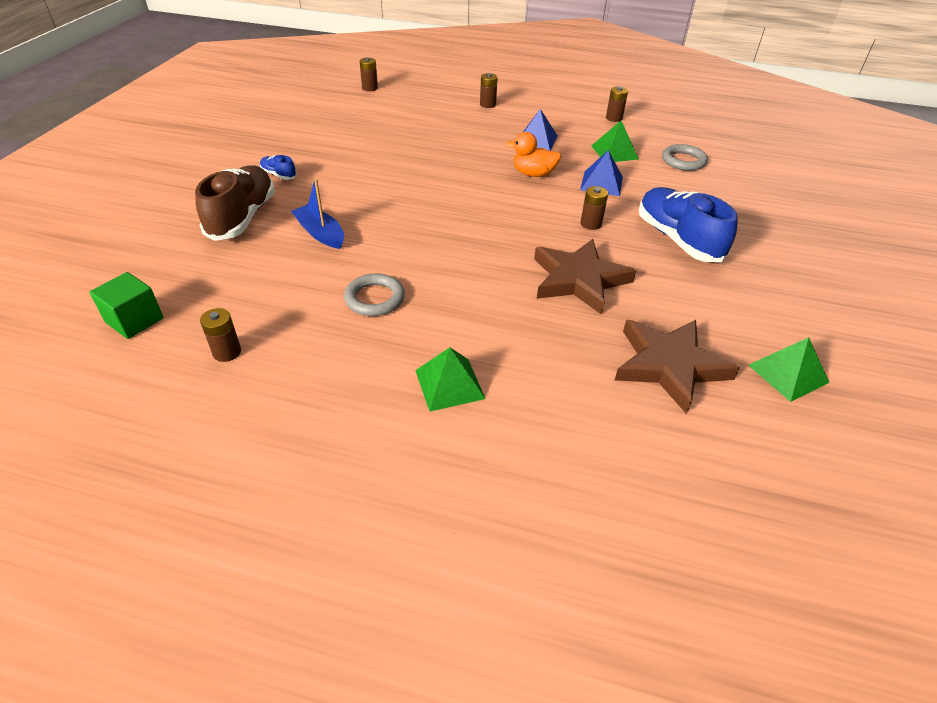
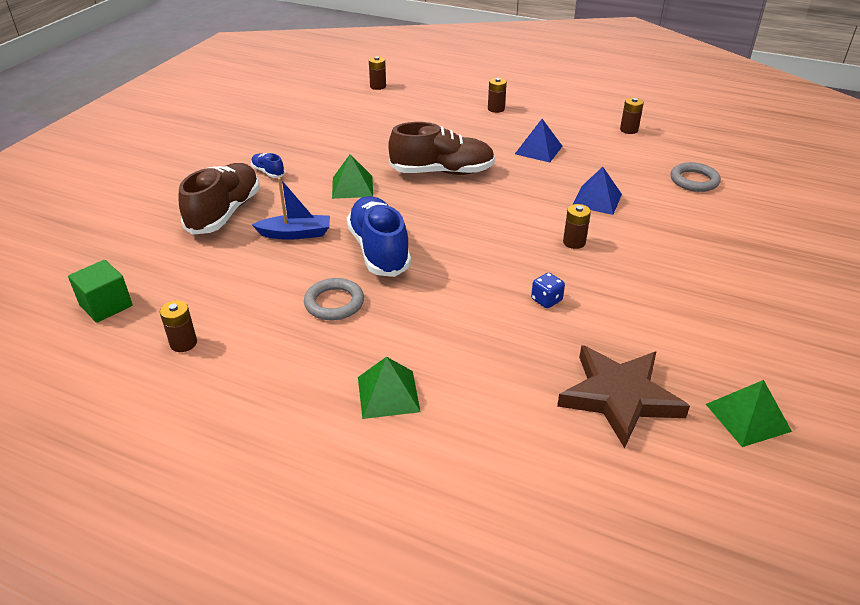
camera: 10 degrees right, 5 degrees down
(320, 233) = (296, 234): blue boat -> blue boat turned 120 degrees clockwise
(451, 165) = (442, 172): none -> brown shoe
(533, 174) = (526, 186): orange duck -> none
(579, 280) = (546, 300): brown star -> blue dice
(614, 152) = (620, 167): green pyramid -> green pyramid (352, 187)
(677, 239) = (664, 265): blue shoe -> blue shoe (379, 250)

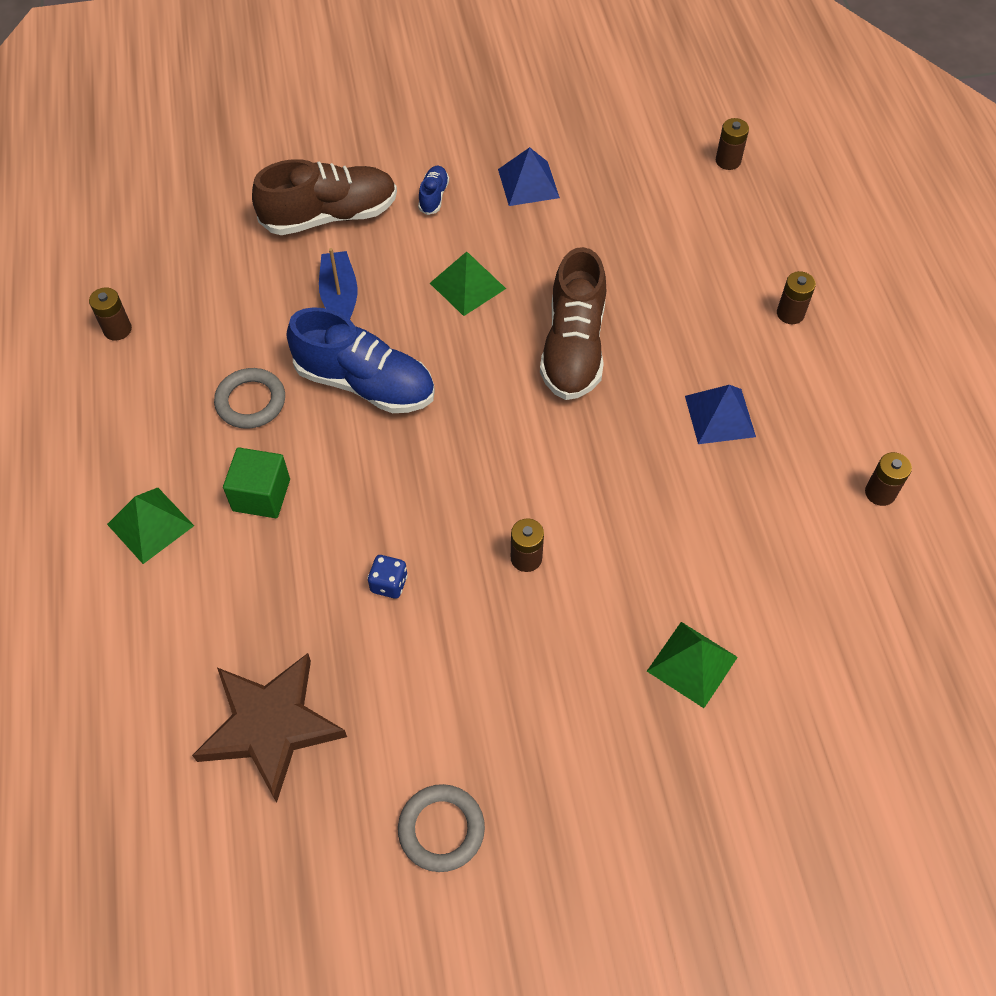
camera: 55 degrees right, 20 degrees up
(106, 305) = (128, 239): green cube -> green cube (261, 495)
(296, 234) = (339, 296): blue boat -> blue boat turned 150 degrees counterclockwise
(379, 250) = (365, 384): blue shoe -> blue shoe turned 75 degrees clockwise
(442, 172) = (573, 348): brown shoe -> brown shoe turned 45 degrees clockwise
(597, 200) = (646, 538): blue pyramid -> blue pyramid (528, 183)
(694, 180) = (799, 632): grey ring -> grey ring (441, 829)
(748, 417) = (316, 865): green pyramid -> green pyramid (692, 664)

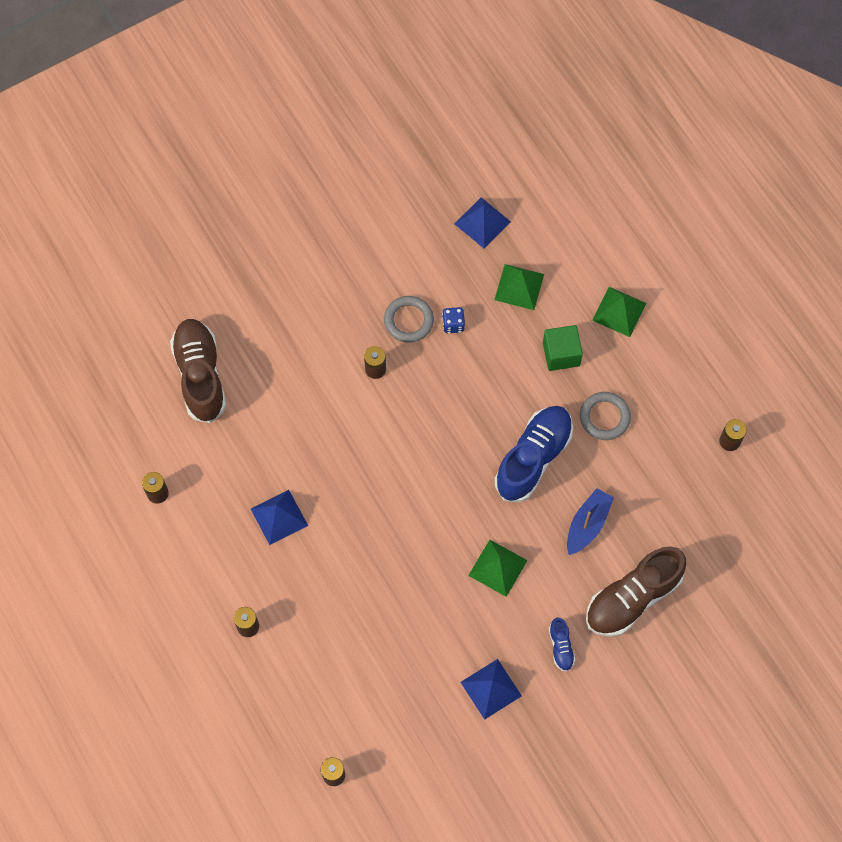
camera: 160 degrees right, 10 degrees up
(270, 726) = (482, 222): brown star -> blue pyramid
(339, 296) = (587, 524): blue boat -> blue boat turned 120 degrees counterclockwise
(365, 384) = (533, 458): blue shoe -> blue shoe turned 120 degrees clockwise
(441, 829) = (365, 203): grey ring -> grey ring (408, 321)
(573, 348) = (399, 539): brown shoe -> brown shoe (200, 375)
(692, 664) = (253, 337): green pyramid -> green pyramid (519, 287)

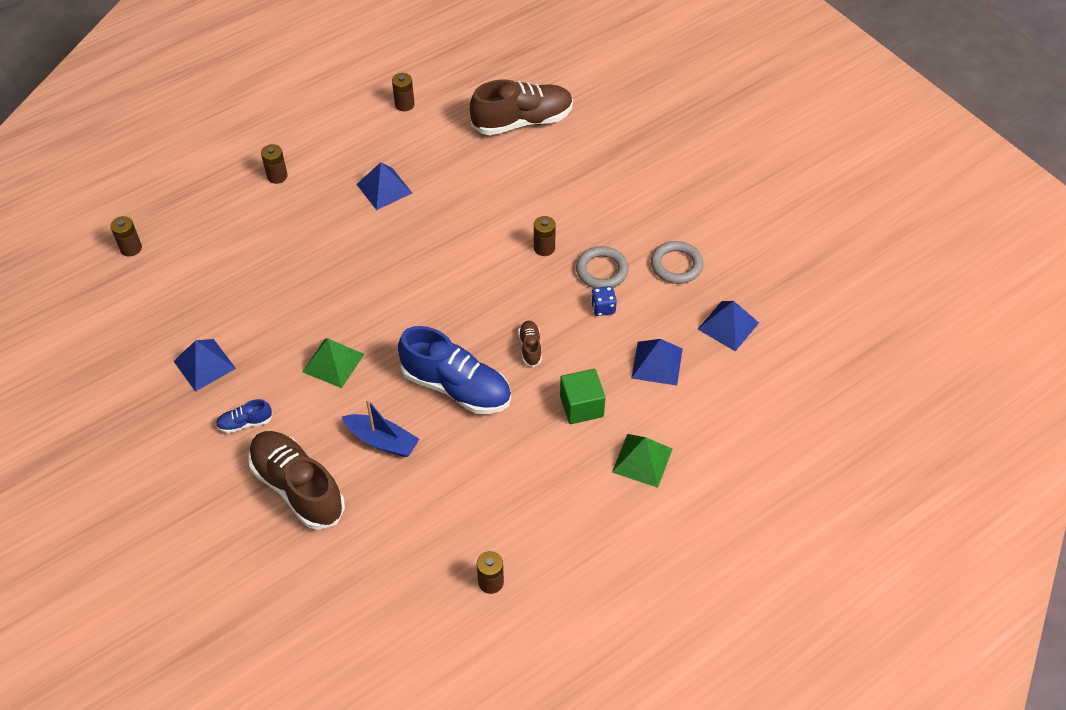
camera: 85 degrees right, 15 degrees down
(493, 391) = (530, 347): none -> brown shoe
(519, 287) = (657, 363): green pyramid -> blue pyramid
(604, 417) = (509, 451): grey ring -> grey ring (676, 265)

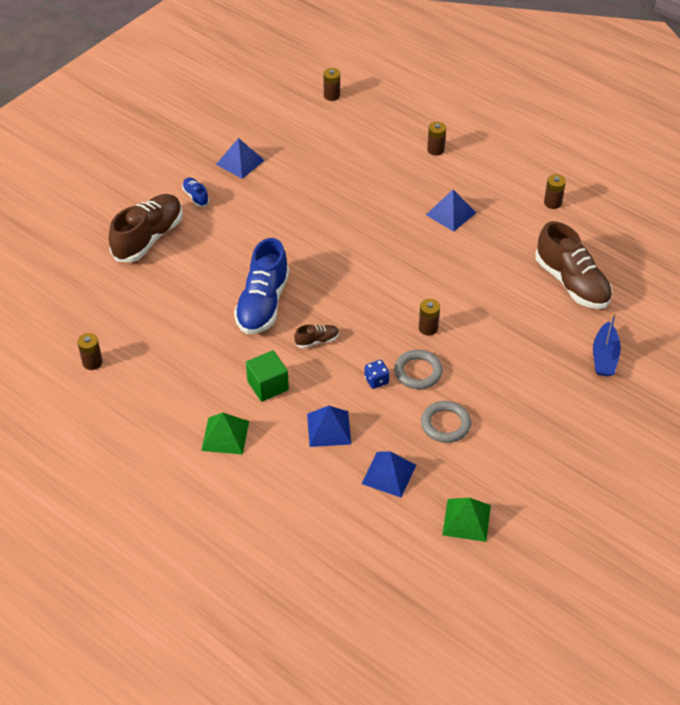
camera: 75 degrees right, 5 degrees down
(333, 363) = (263, 228): green pyramid -> green pyramid (466, 520)
(382, 441) = (200, 273): blue boat -> blue boat (604, 357)

